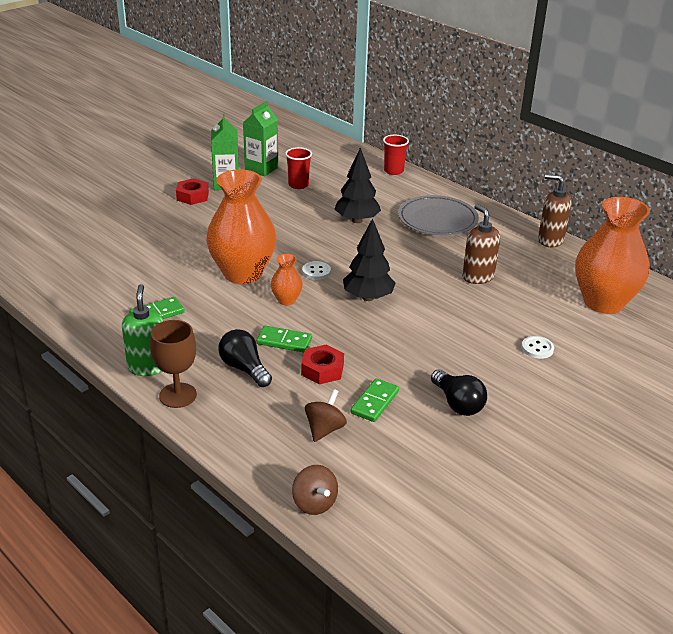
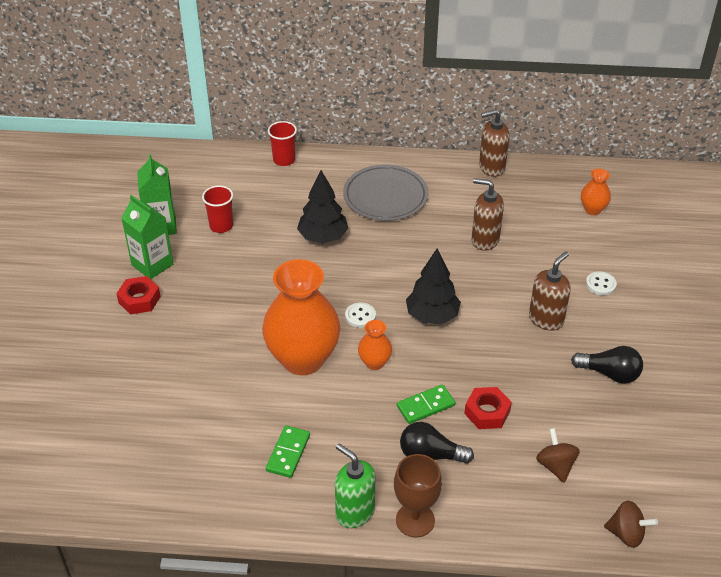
camera: 40 degrees left, 10 degrees up
(374, 402) = (557, 414): green domino -> none
(455, 344) = (546, 319): none -> brown soap dispenser
(603, 302) = (592, 209): orange vase -> orange vase, size x0.45

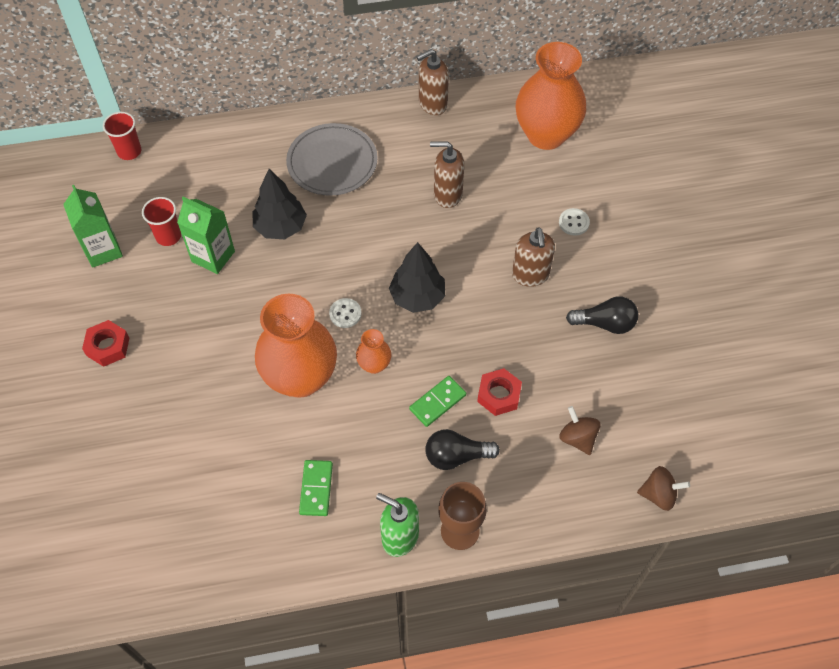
camera: 15 degrees left, 15 degrees up
(152, 265) = (108, 301): green carton -> green carton (213, 256)
(284, 160) = (212, 139): red cup -> red cup (129, 151)
(546, 319) = (530, 275): brown soap dispenser -> brown soap dispenser turned 150 degrees clockwise
(592, 209) = (546, 135): orange vase -> orange vase, size x2.24

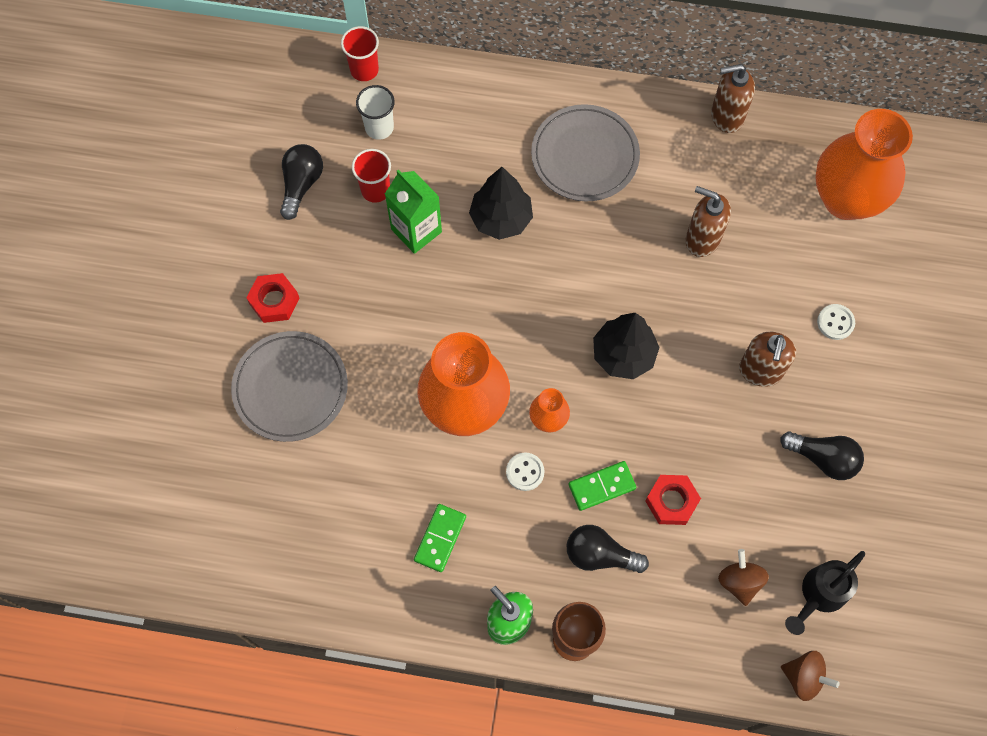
camera: 20 degrees right, 10 degrees up
(103, 250) = (301, 184): green carton -> black light bulb
(144, 411) = (290, 388): none -> grey plate
(156, 189) = (379, 127): none -> white cup
(345, 314) = (537, 348): white button -> white button (525, 472)
(644, 426) = (819, 595): none -> black watering can

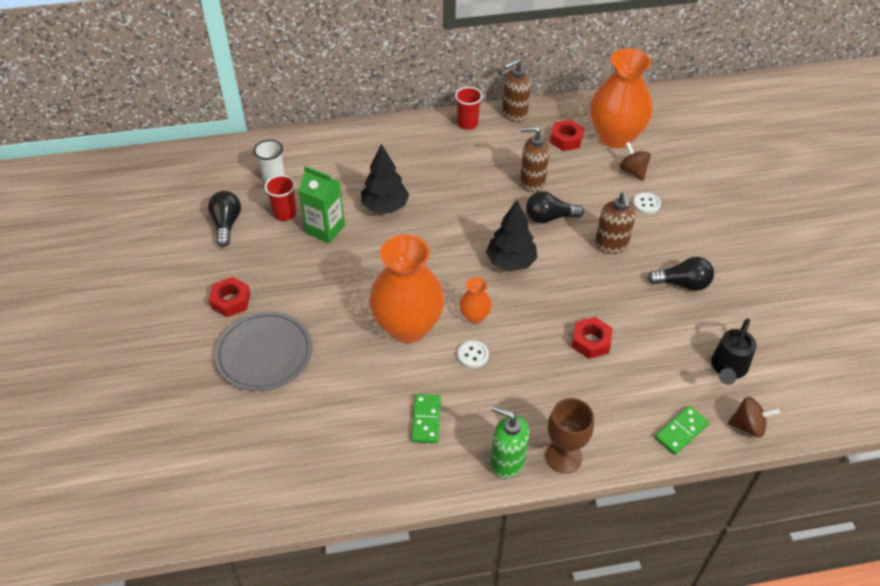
camera: 20 degrees left, 20 degrees down
(364, 70) = (250, 148): red cup -> red cup (467, 124)
(585, 156) = (428, 157): grey plate -> none
(600, 555) = (555, 392): black light bulb -> black light bulb (549, 217)
(602, 486) = (535, 347): green domino -> green domino (681, 431)
(739, 581) = (667, 378): brown spinning top -> brown spinning top (633, 171)
(778, 182) = (566, 139): none -> red nut

